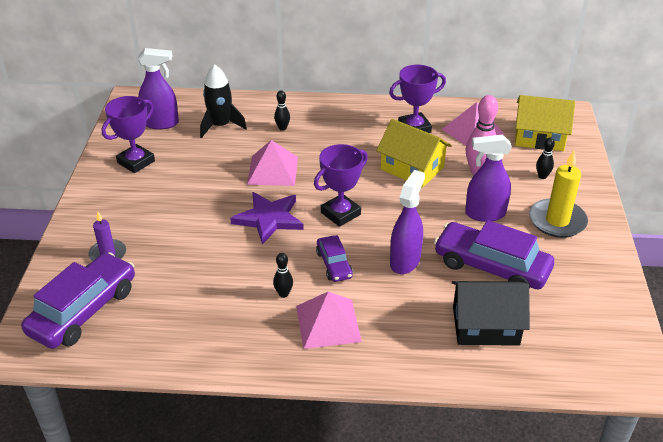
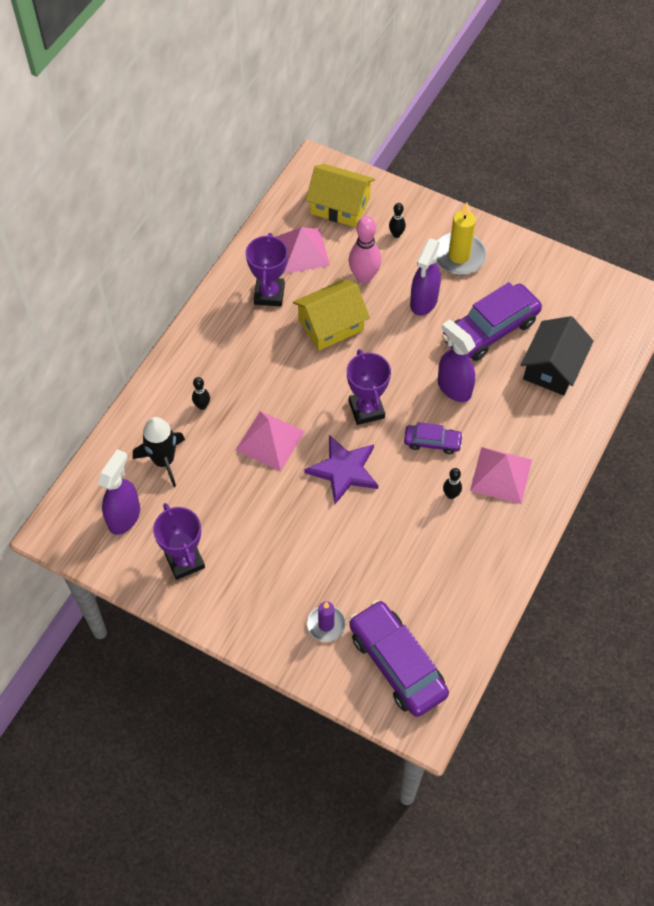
camera: 65 degrees left, 20 degrees up
(539, 137) = (340, 206): yellow house -> yellow house turned 75 degrees clockwise

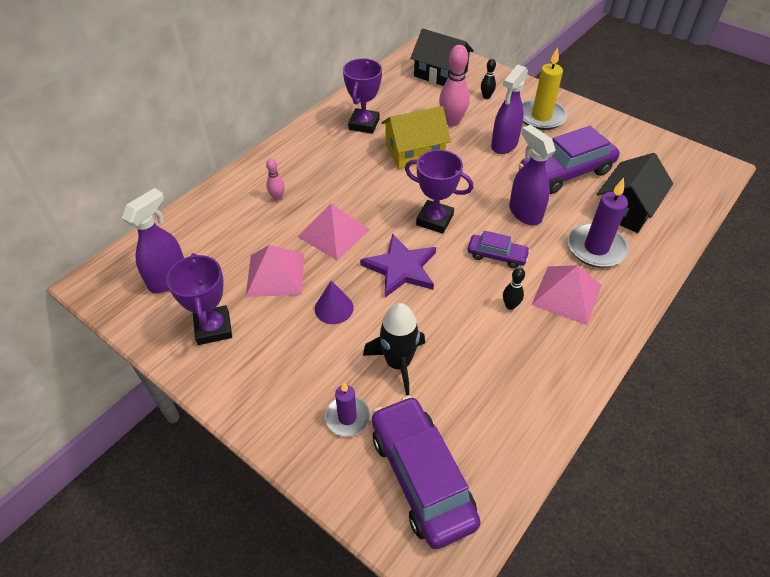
camera: 10 degrees right, 10 degrees down
(164, 461) = (225, 236): black rocket -> black rocket (398, 363)
(202, 406) = (277, 197): black bowling pin -> pink bowling pin
(290, 523) = (334, 308): none -> purple cone
(302, 251) = (400, 99): pink pyramid -> pink pyramid (275, 274)
(340, 206) = (440, 74): yellow house -> black house
(366, 409) = (434, 220): purple trophy -> purple trophy turned 60 degrees counterclockwise
(525, 419) = (596, 248): none -> purple candle

